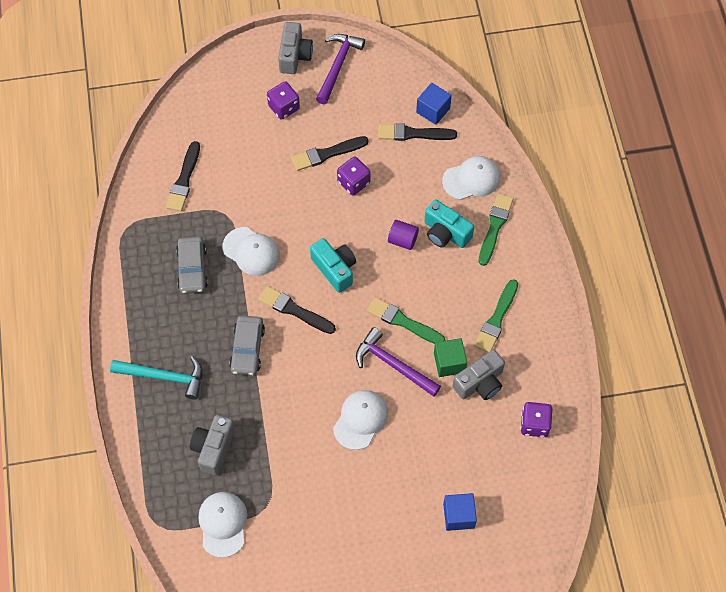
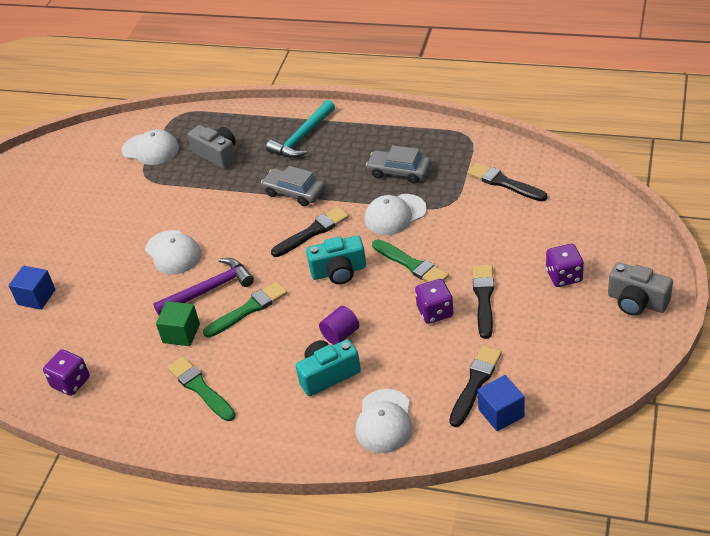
camera: 120 degrees right, 20 degrees down
(338, 66) = (606, 338): purple hammer -> none
(480, 383) = (143, 352): grey camera -> none
(495, 227) = (309, 423): green brush -> green brush (411, 264)

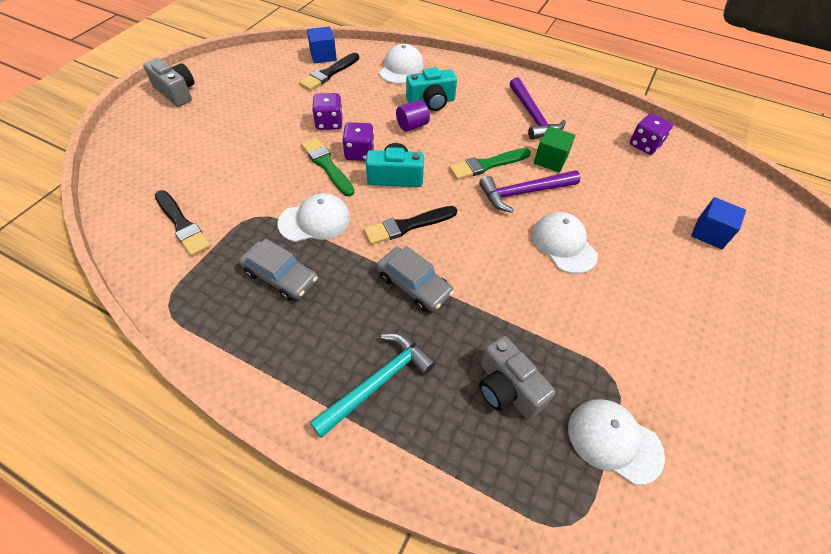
camera: 175 degrees left, 10 degrees up
(200, 388) = (532, 116): green brush -> purple hammer
(484, 298) = (285, 123): black brush -> none
(564, 276) = (210, 122): purple dice -> purple dice (359, 153)

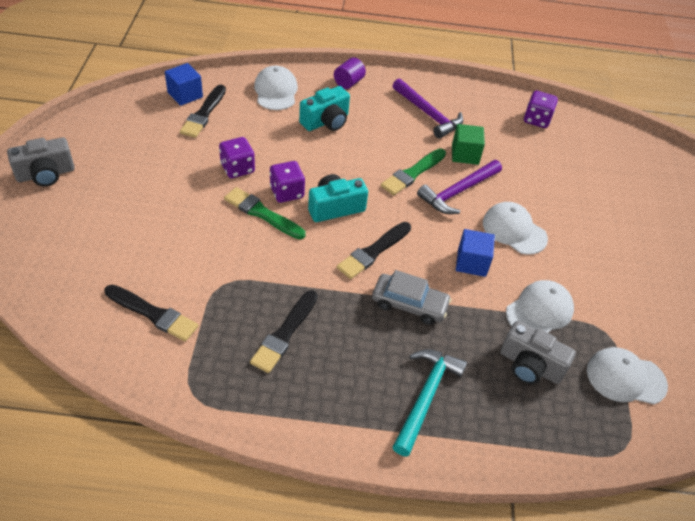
camera: 25 degrees left, 5 degrees down
(176, 92) = (46, 174): grey camera -> grey camera turned 135 degrees clockwise
(280, 276) = (285, 334): grey car -> black brush
(315, 220) = (284, 271): white cap -> white cap (539, 311)
(412, 125) = (321, 151): purple cylinder -> purple cylinder (348, 82)
(709, 233) = (621, 188): blue cube -> blue cube (471, 262)

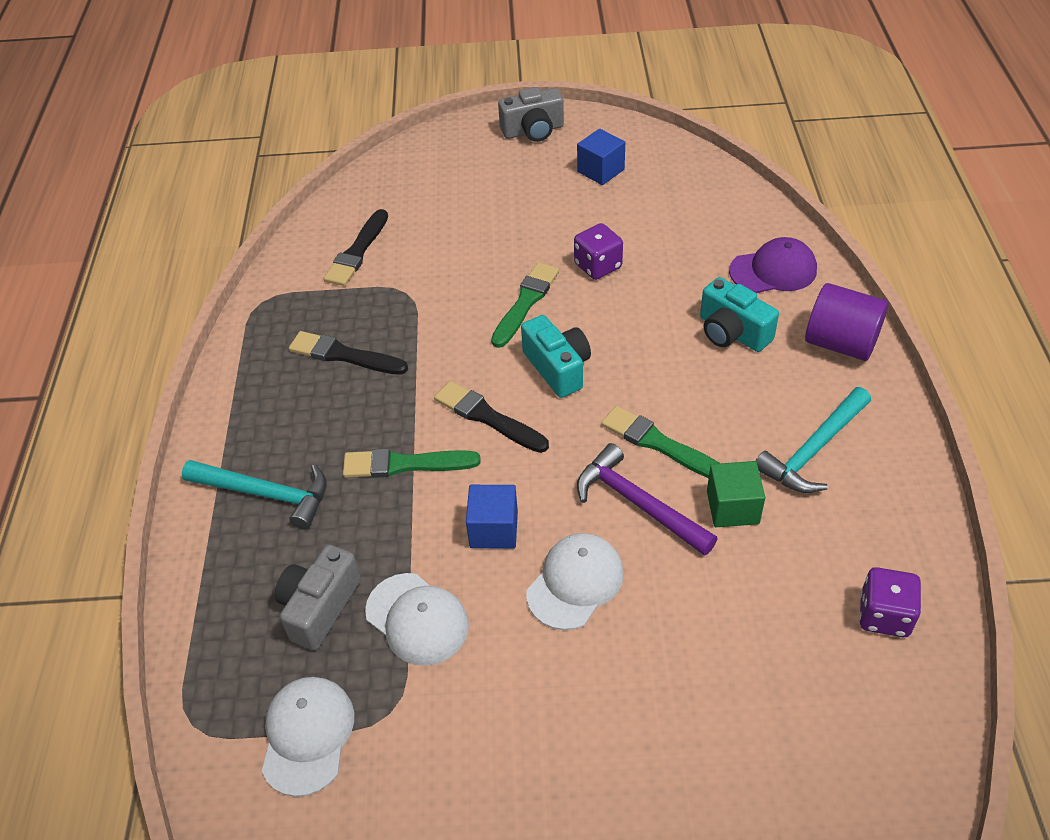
camera: 90 degrees right, 0 degrees up
(46, 174) = (533, 131): grey camera -> grey camera turned 75 degrees counterclockwise
(185, 95) = (718, 192): blue cube -> blue cube (600, 171)
(204, 114) = (689, 216): black brush -> none
(276, 91) = (773, 270): white cap -> purple cap
(287, 192) = (570, 317): purple dice -> none
(348, 82) = (840, 343): purple cylinder -> purple cylinder, size x1.63
(409, 304) = (405, 464): grey car -> green brush
(428, 114) = (813, 450): purple hammer -> turquoise hammer

